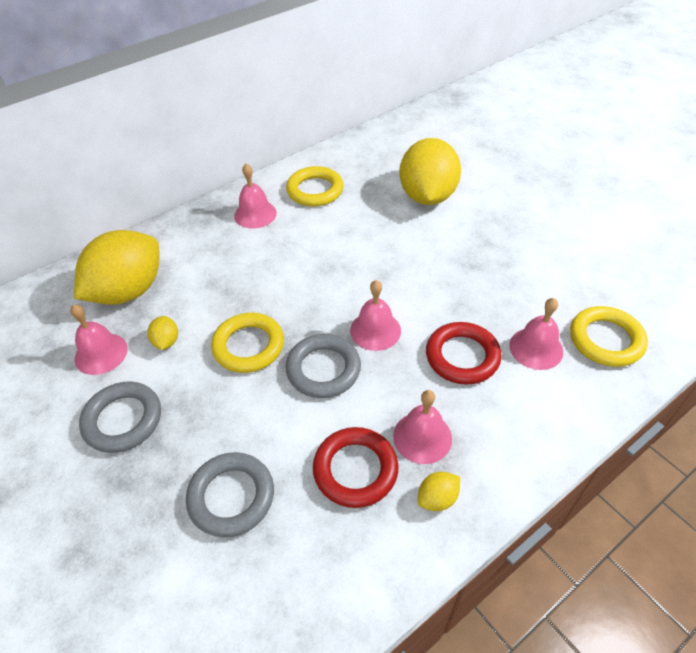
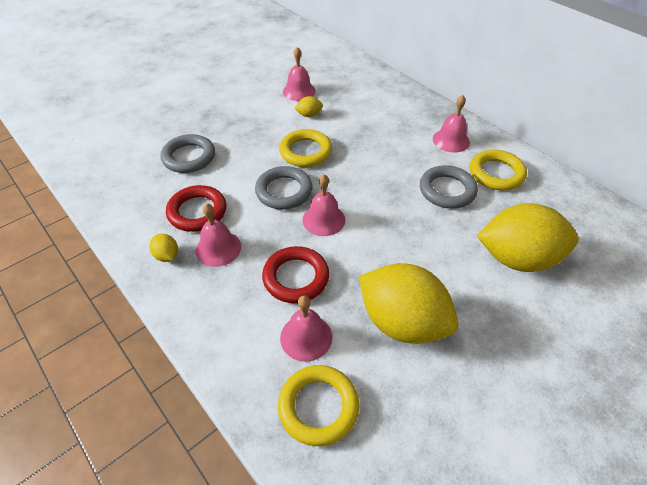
camera: 85 degrees right, 0 degrees up
(123, 420) = (248, 108): grey ring -> grey ring (447, 190)
(128, 291) = (353, 92): yellow lemon -> yellow lemon (402, 322)

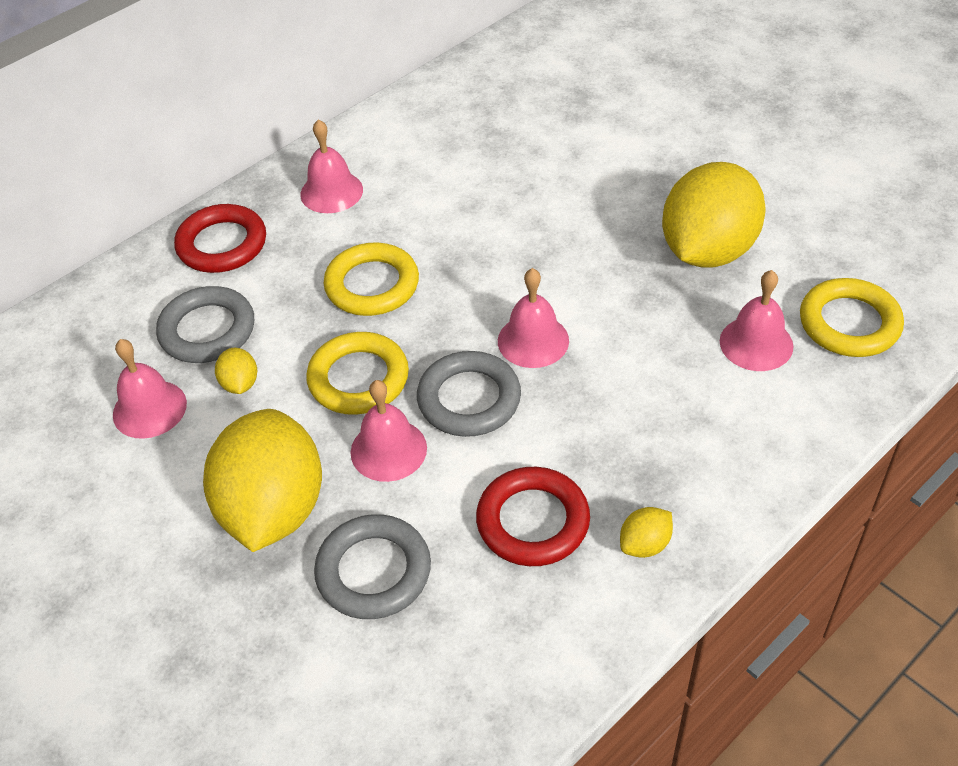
camera: 90 degrees left, 0 degrees up
(218, 248) = (616, 472): pink bell -> pink bell (388, 450)
(296, 277) = (657, 364): red ring -> red ring (222, 244)
(447, 190) = (455, 201): grey ring -> grey ring (207, 330)
(496, 173) = (414, 149): yellow ring -> yellow ring (372, 285)
(517, 258) = (581, 144): yellow lemon -> yellow lemon (273, 509)

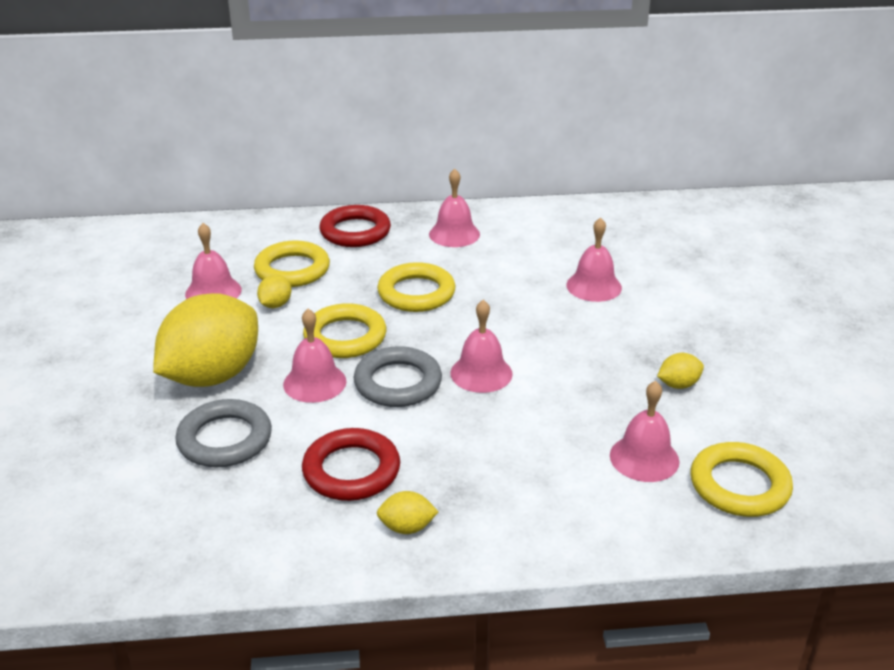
camera: 35 degrees right, 15 degrees down
(207, 330) = (292, 270): grey ring -> yellow ring
(530, 182) = (594, 286): none -> pink bell
(708, 250) = (678, 385): yellow lemon -> yellow lemon, size x0.40

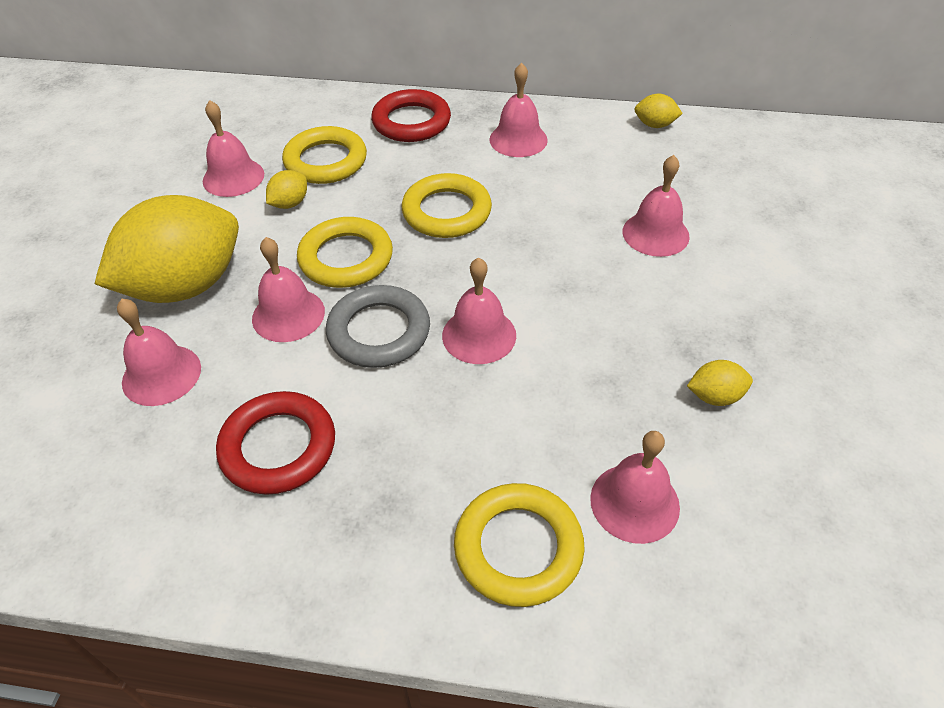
camera: 15 degrees right, 15 degrees up
(225, 439) = (161, 374): grey ring -> pink bell
(407, 527) = (307, 547): yellow lemon -> yellow lemon (654, 125)
(739, 485) = (747, 574): yellow ring -> yellow ring (518, 548)

